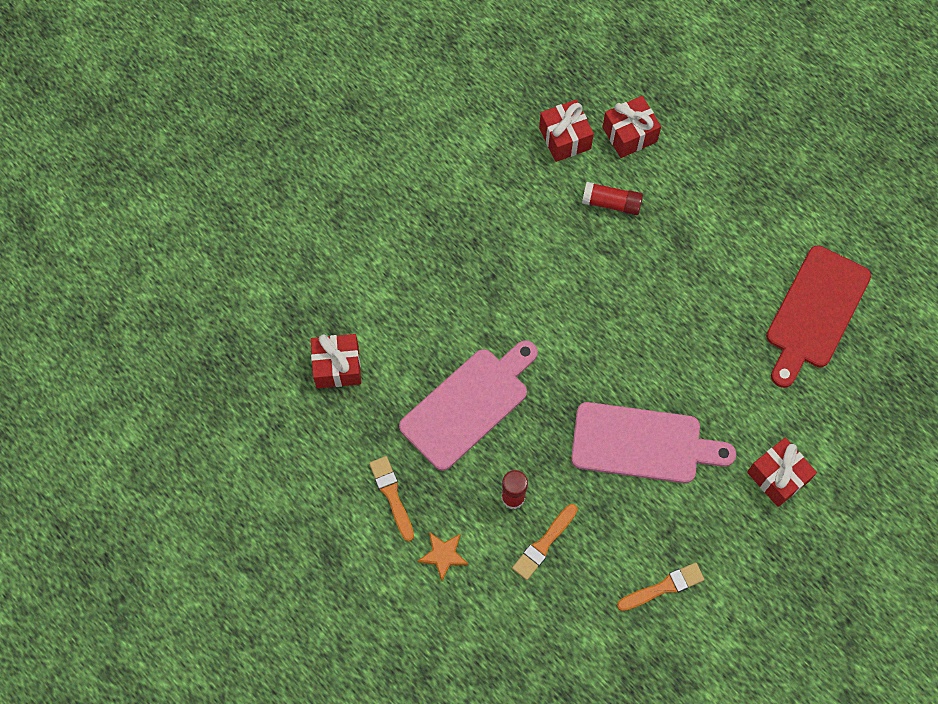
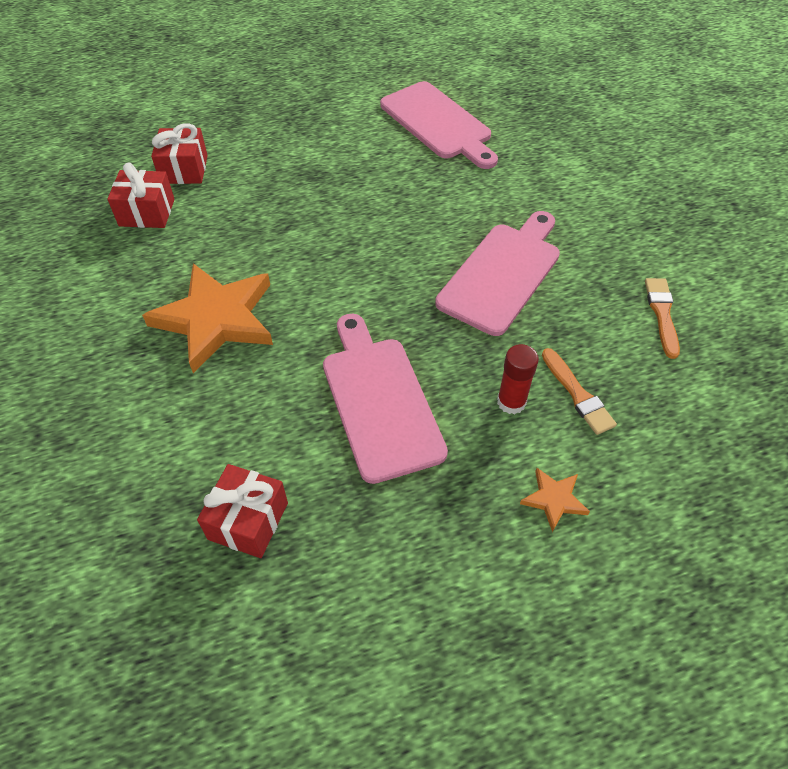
camera: 65 degrees left, 15 degrees down
(392, 495) = (452, 526): orange brush -> none
(485, 254) = (216, 319): none -> orange star
(611, 203) = (241, 206): red glue stick -> none
(777, 476) = (579, 197): red gift -> none
(815, 312) = (438, 124): red cutting board -> pink cutting board

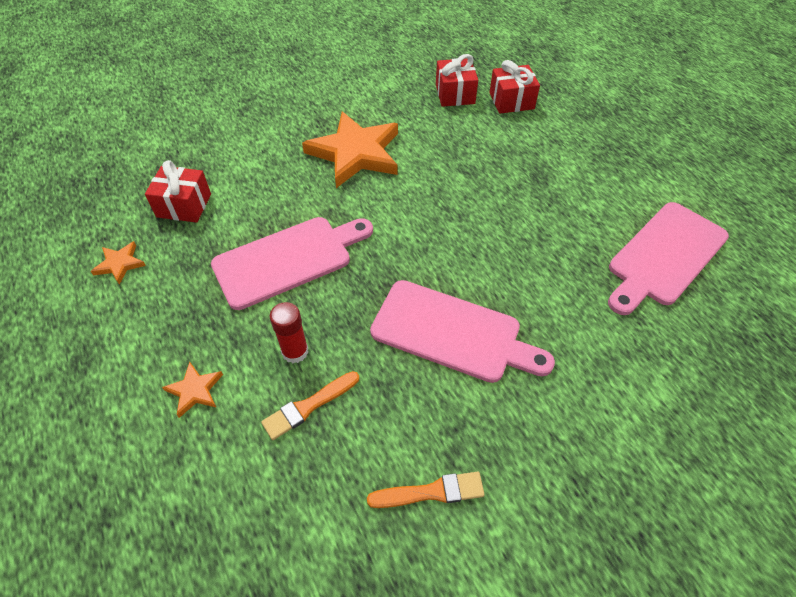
camera: 80 degrees right, 0 degrees up
(342, 602) = (120, 264): none -> orange star

